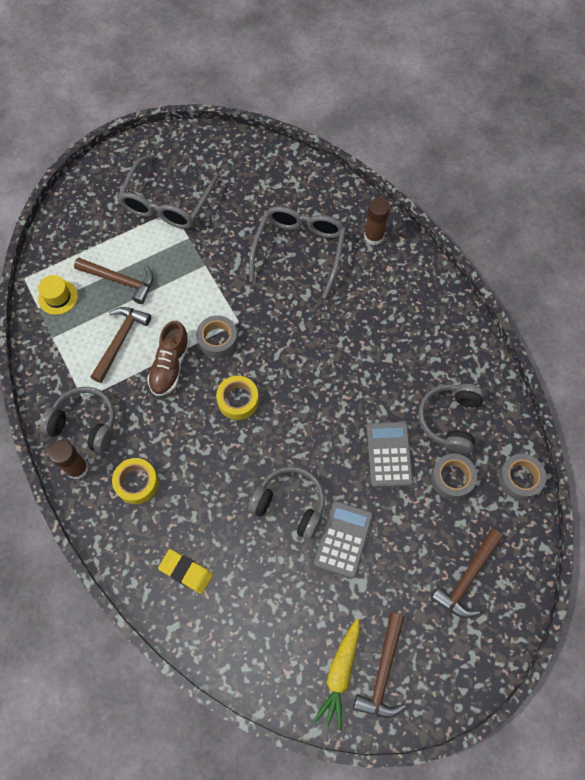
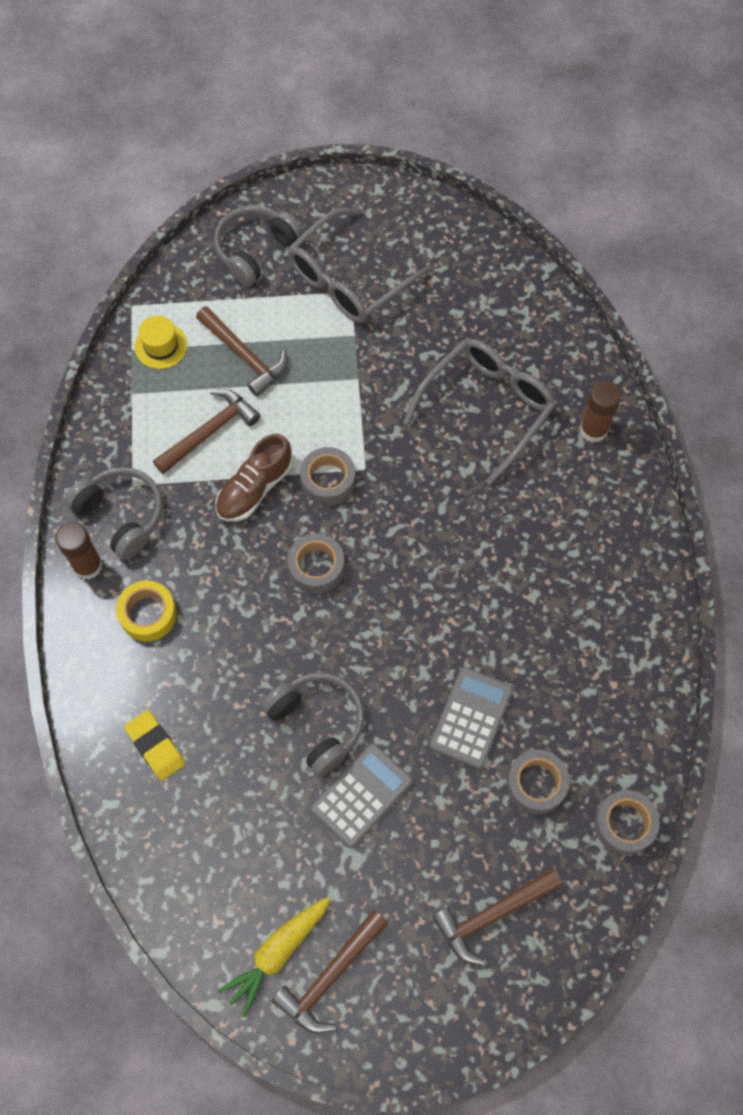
camera: 25 degrees right, 0 degrees up
(238, 400) = (316, 567): yellow tape -> grey tape
(449, 420) = (571, 709): grey headphones -> grey headphones (255, 250)

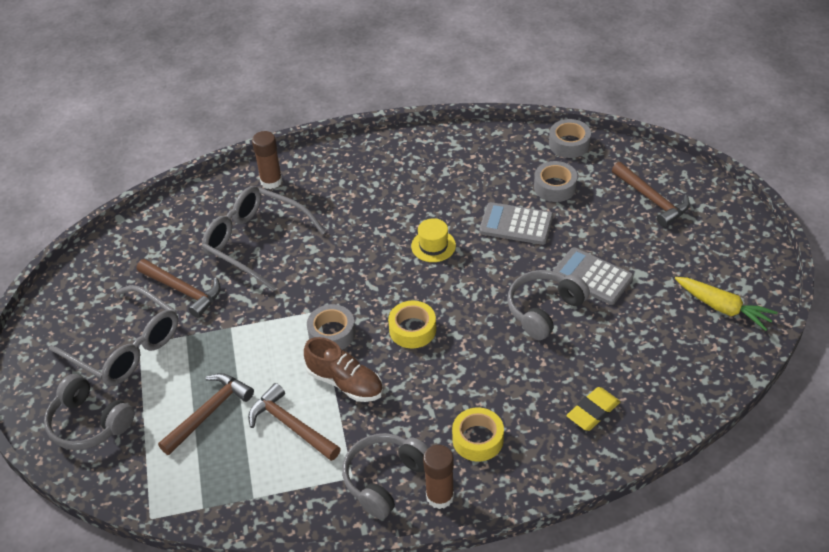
camera: 95 degrees left, 20 degrees down
(161, 346) = (198, 483): yellow hat -> yellow hat (433, 246)
(316, 567) = (412, 329): grey tape -> yellow tape
(330, 976) = (726, 276): brown hammer -> brown hammer (183, 291)

